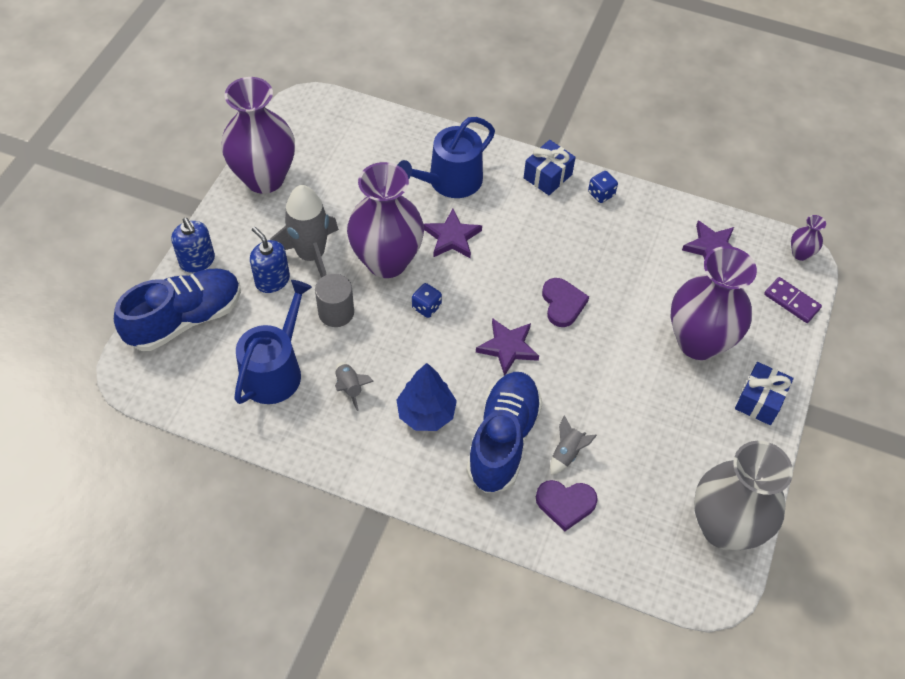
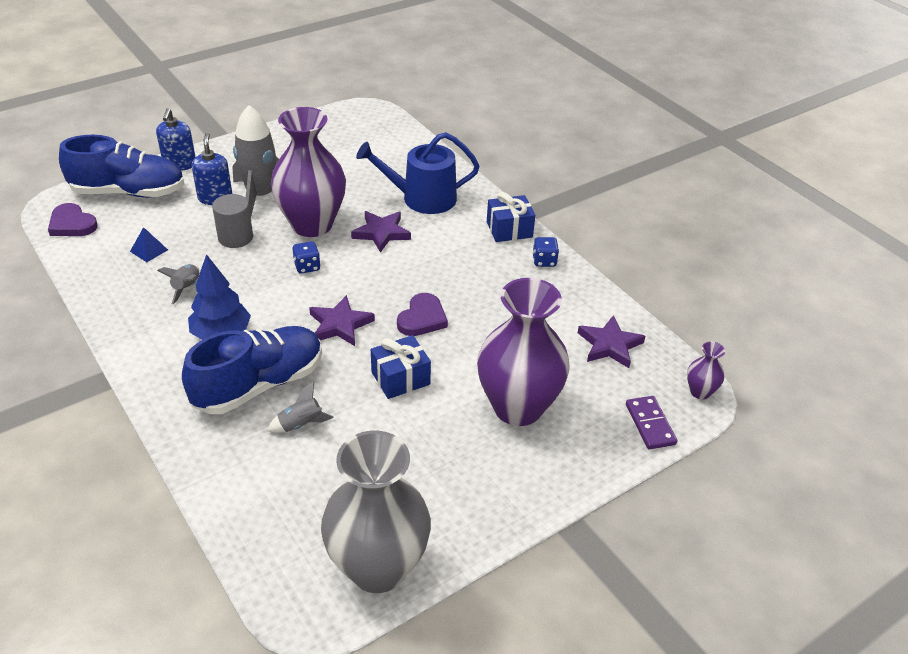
camera: 35 degrees right, 15 degrees down
(264, 178) = (284, 139): purple vase -> none
(275, 370) = (149, 250): blue watering can -> blue pyramid
(565, 504) = (255, 460): purple heart -> purple heart (72, 224)
(759, 401) = (529, 485): blue gift -> blue gift (400, 378)

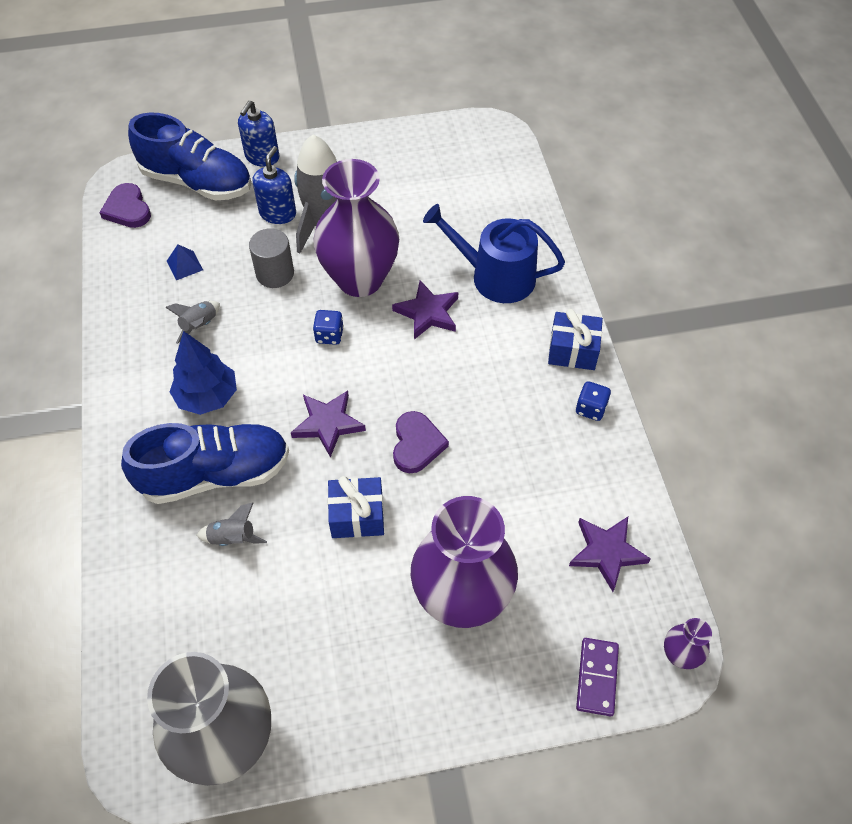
camera: 25 degrees right, 15 degrees up
(422, 318) = (416, 444): purple heart -> purple heart turned 45 degrees counterclockwise

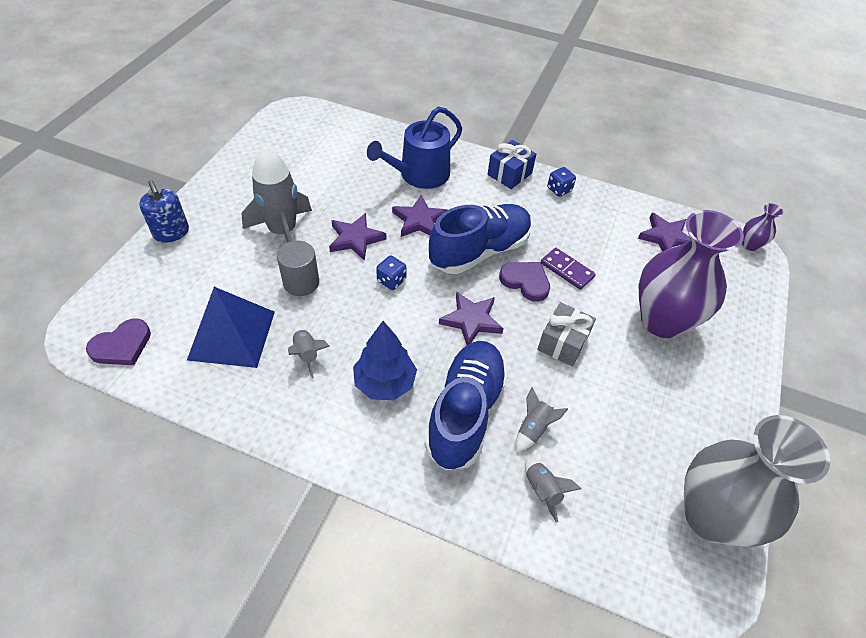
camera: 60 degrees left, 5 degrees down
(127, 209) = (122, 345): purple heart -> purple heart turned 45 degrees counterclockwise
(169, 576) = (542, 490): none -> grey rocket
(184, 265) = (232, 335): blue pyramid -> blue pyramid, size x2.40
(197, 182) = (149, 284): blue shoe -> blue shoe (479, 251)
(278, 213) = (242, 252): blue soap dispenser -> none
(357, 516) = (563, 343): blue gift -> grey gift
(360, 279) = (355, 239): purple vase -> purple star
(597, 677) = (748, 286): purple domino -> purple domino (567, 270)

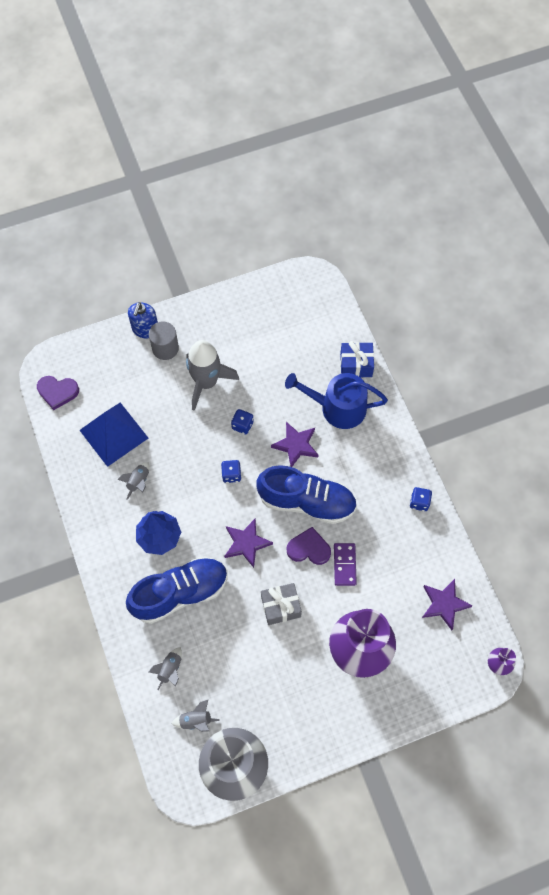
camera: 50 degrees right, 15 degrees up
(301, 282) = (181, 430): grey cylinder -> grey cylinder (165, 348)
(355, 239) = (242, 425): purple star -> blue dice
(509, 174) = (400, 459): blue gift -> blue gift (356, 365)
(525, 281) = (309, 548): purple heart -> purple heart turned 75 degrees counterclockwise
(533, 429) = (204, 636): grey rocket -> grey rocket (195, 720)

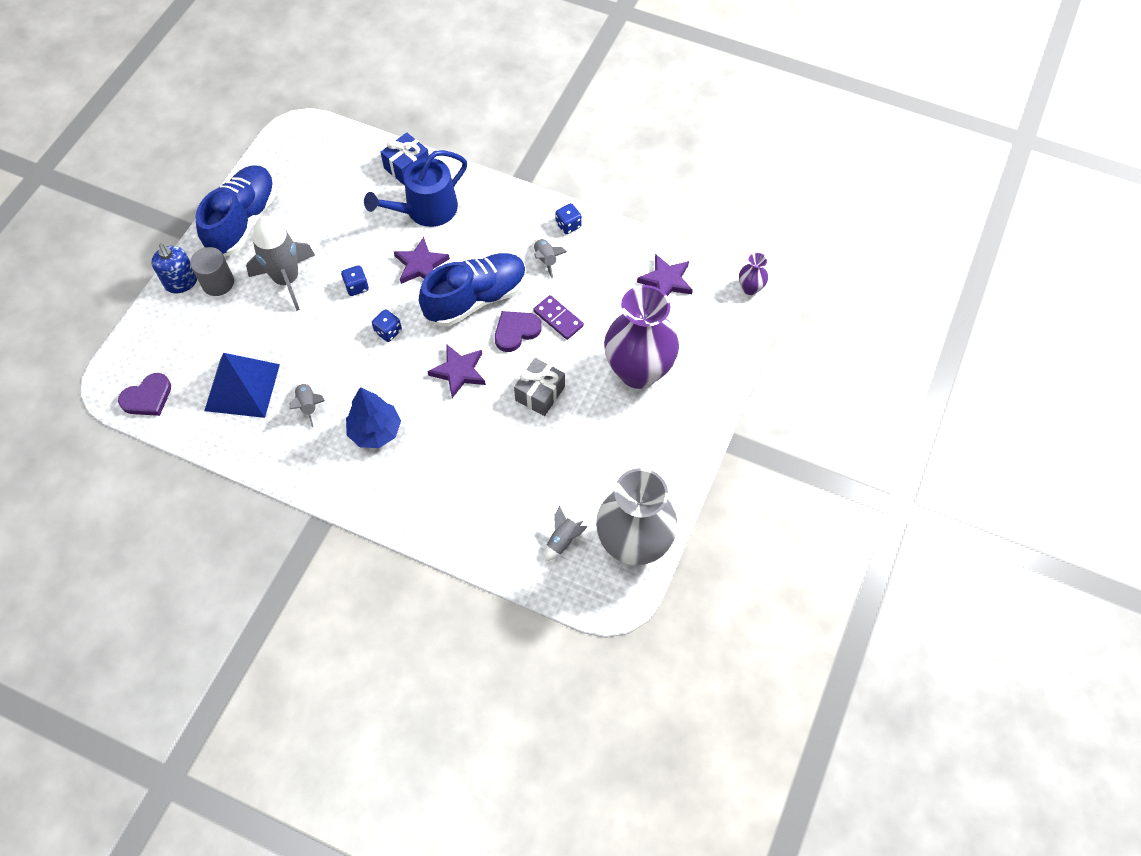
camera: 45 degrees left, 5 degrees down
(170, 669) = (498, 523): grey rocket -> grey rocket (546, 259)
(180, 593) = (442, 458): blue shoe -> blue shoe (243, 221)

